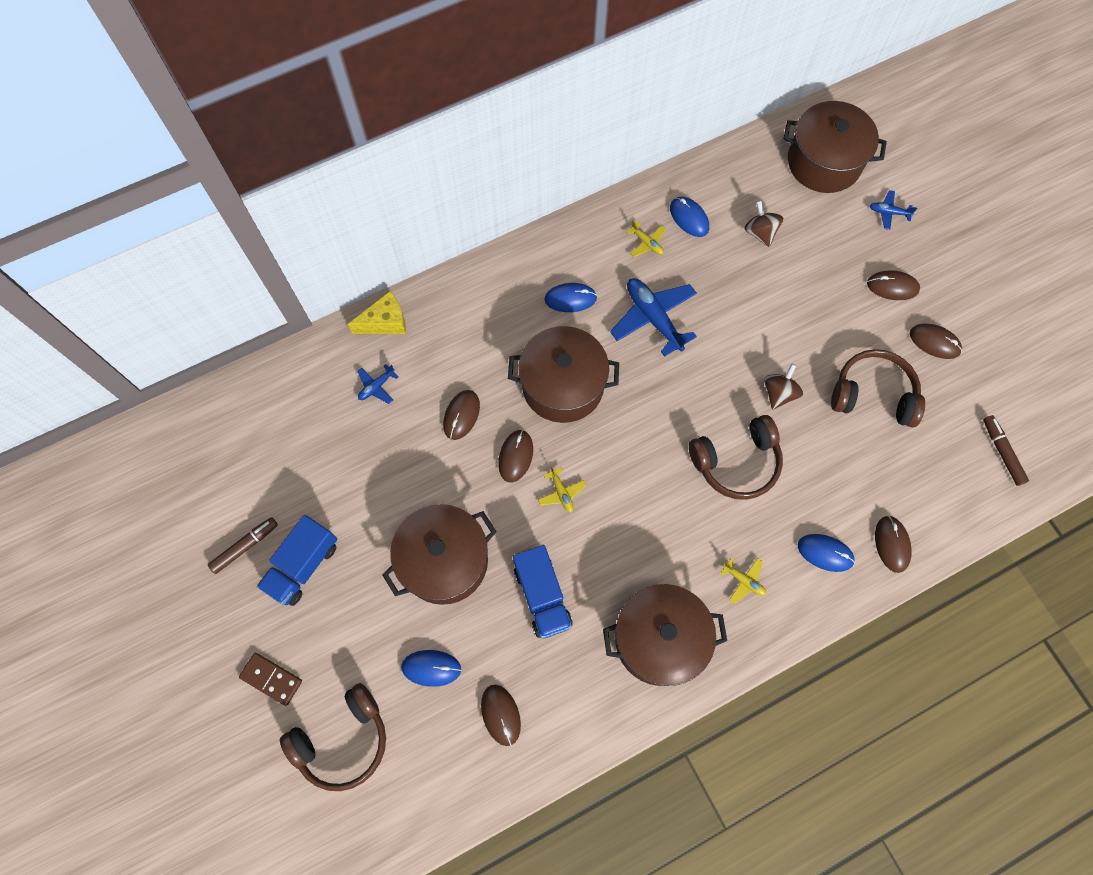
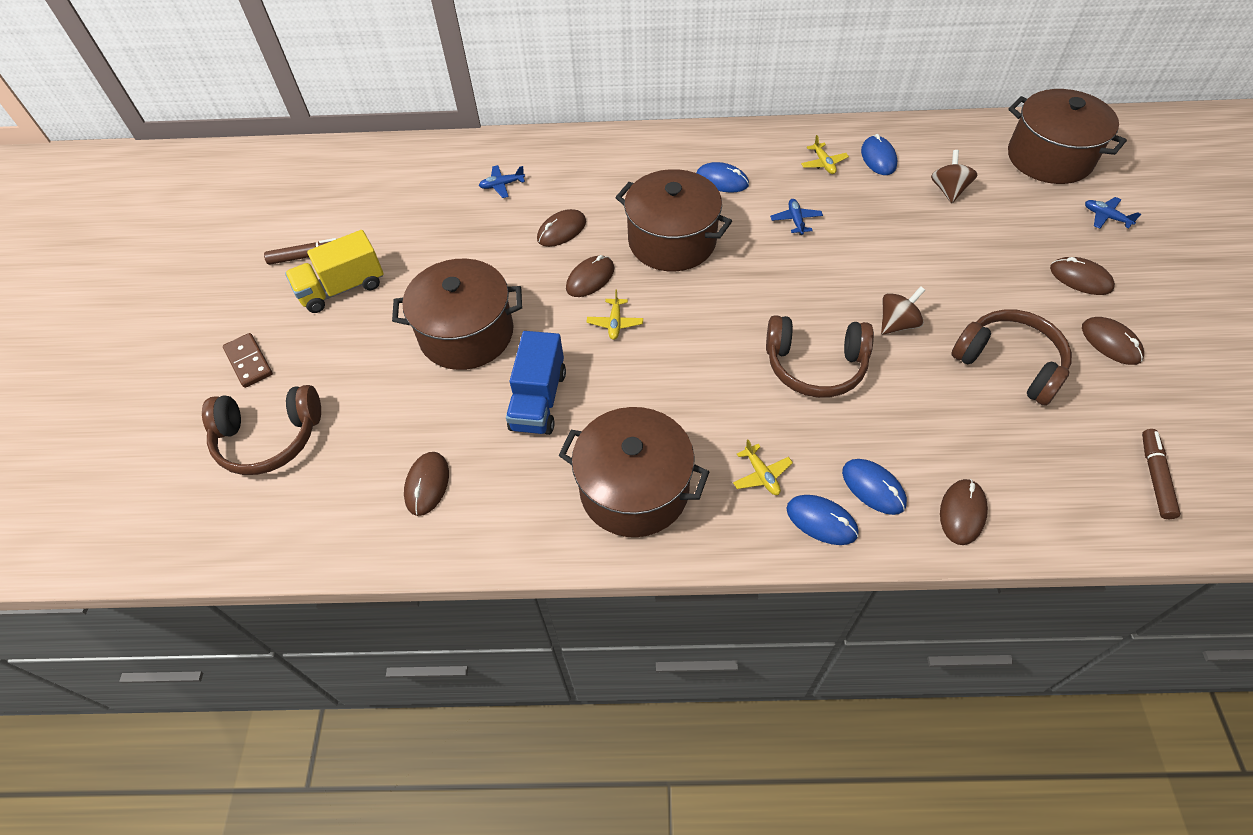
camera: 30 degrees right, 15 degrees down
(303, 565) = (342, 288): blue truck -> yellow truck
(385, 322) = (542, 144): yellow cheese -> none
(431, 668) = (391, 414): blue mouse -> blue mouse (821, 521)
(653, 318) = (796, 220): blue plane -> blue plane, size x0.49

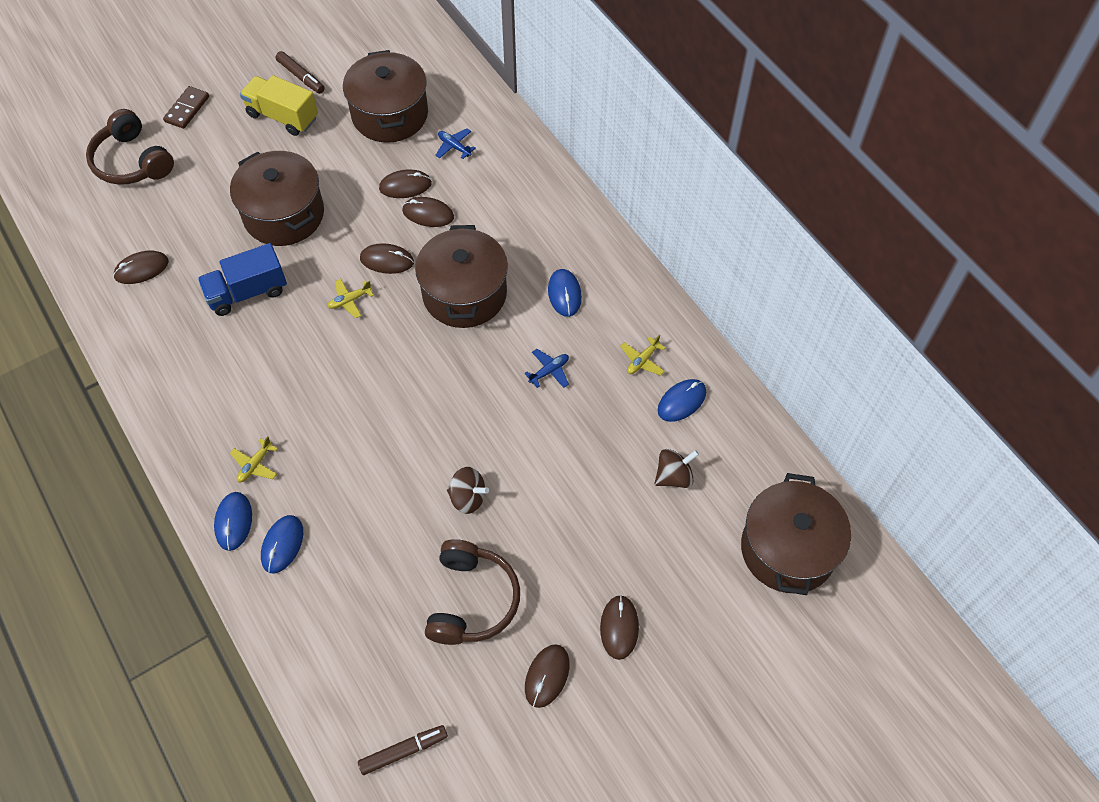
camera: 55 degrees right, 5 degrees up
(634, 489) = (200, 391): brown pot -> brown pot (390, 114)
(815, 365) = (385, 456): brown headphones -> none
(962, 513) = (290, 615): brown mouse -> brown mouse (405, 186)
(1106, 217) = (726, 627): blue plane -> none

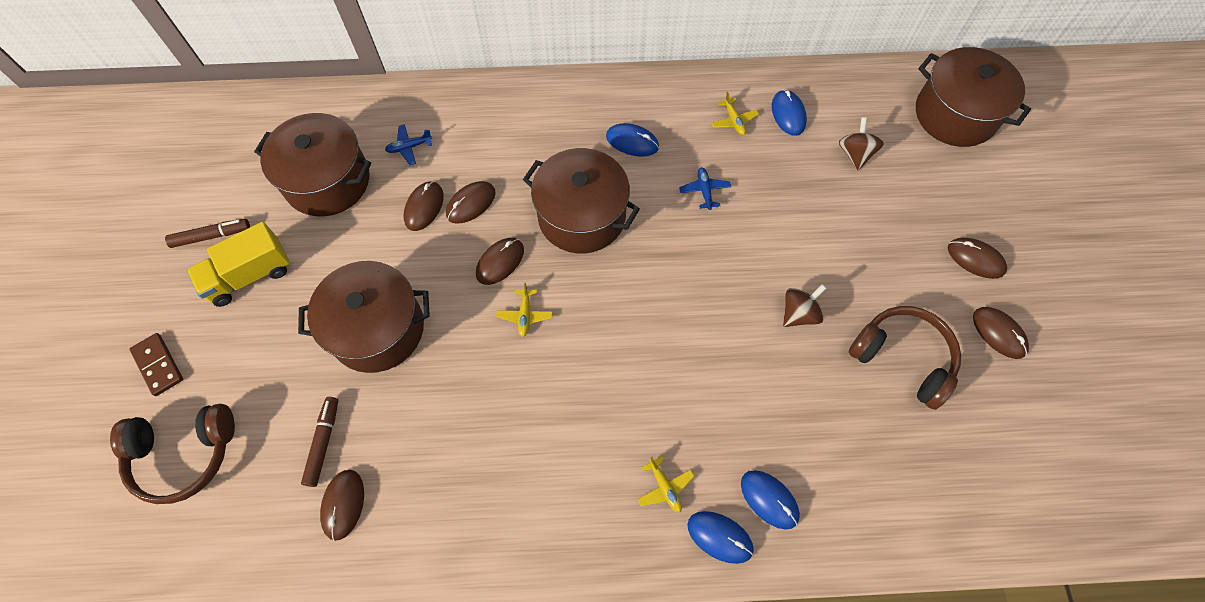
camera: 60 degrees left, 5 degrees up
(247, 292) = (450, 406): blue truck -> none
(403, 751) = (1028, 483): brown marker -> brown marker (323, 443)

